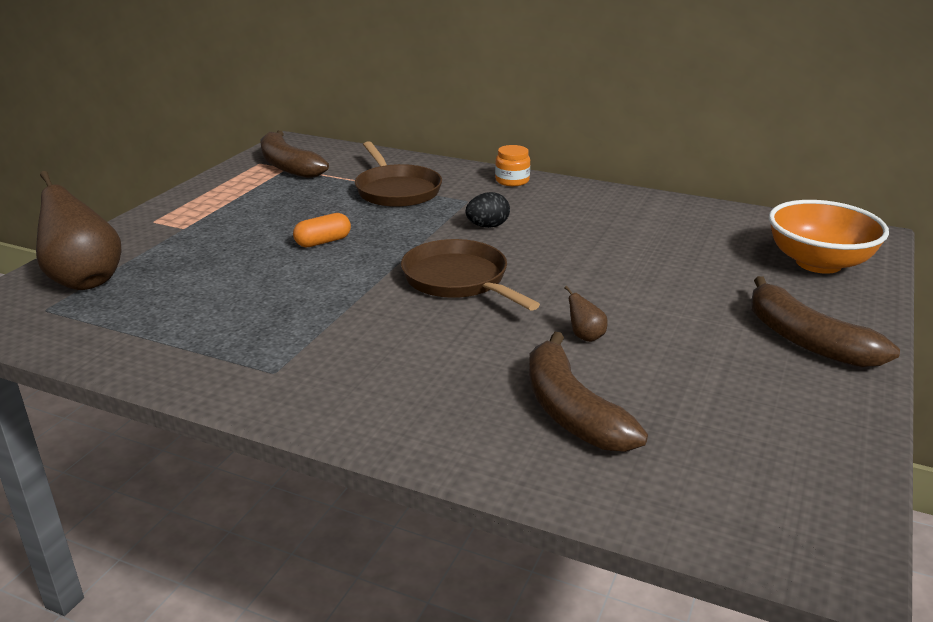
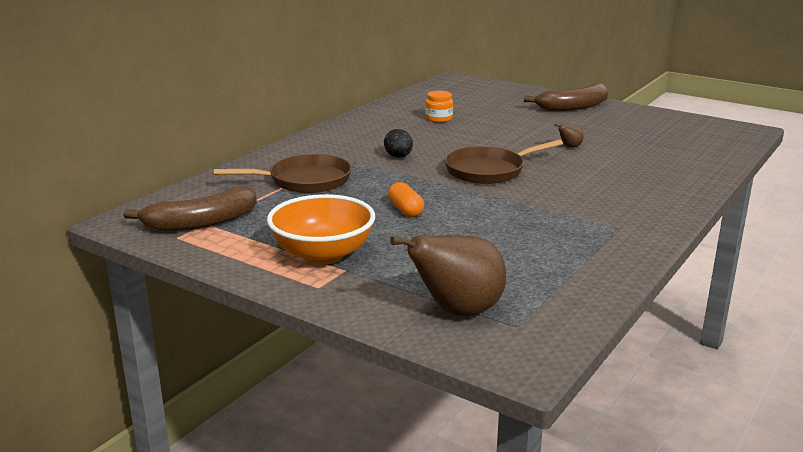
camera: 80 degrees left, 5 degrees down
(512, 181) = (310, 143): orange jar -> orange jar (439, 119)
(571, 411) = (649, 157): brown banana -> none
(818, 263) = (485, 92): orange bowl -> orange bowl (323, 255)

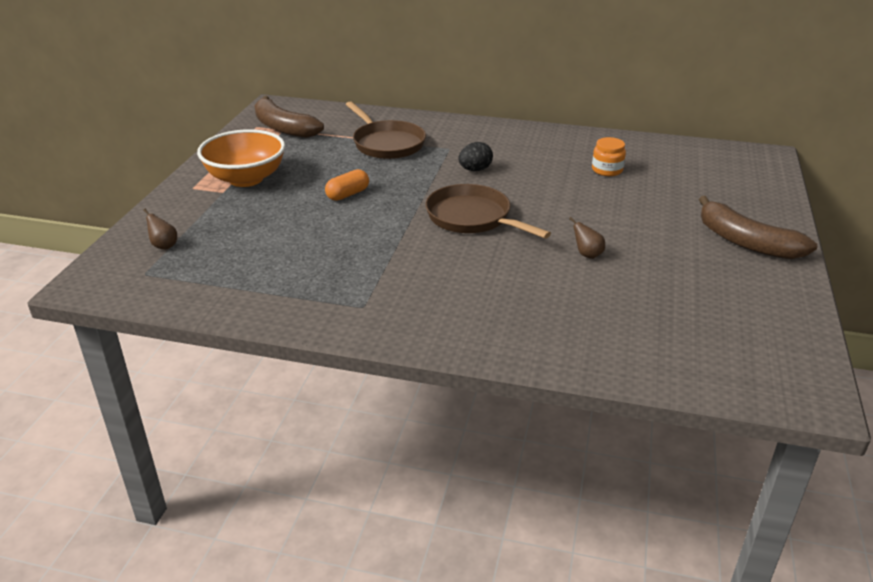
camera: 70 degrees right, 10 degrees up
(457, 311) = (164, 246): brown pear -> brown pear, size x0.42

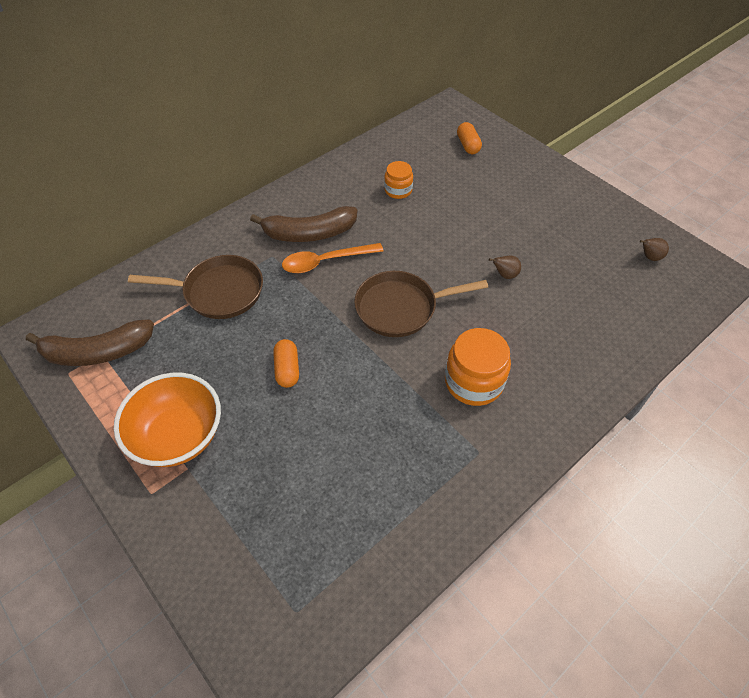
camera: 55 degrees left, 20 degrees up
(164, 246) = (253, 571): brown pear -> brown pear (649, 257)
(436, 279) = (473, 382): none -> orange jar
(475, 170) = (325, 262): black egg -> orange spoon
(728, 181) = (468, 145): none -> orange capsule
(746, 242) = (548, 190): brown banana -> brown banana (309, 233)

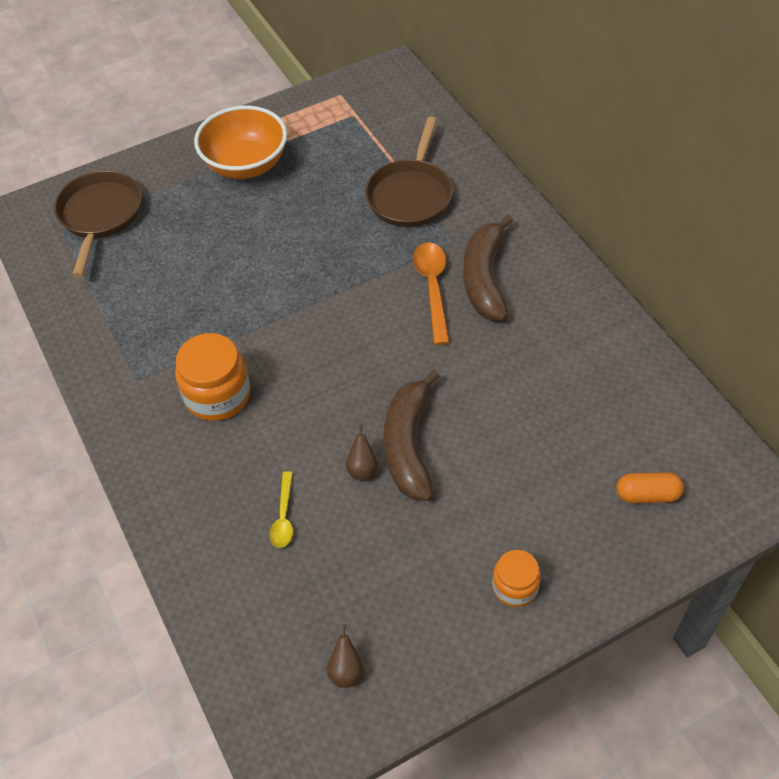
camera: 105 degrees right, 0 degrees up
(97, 352) = (358, 111): brown banana -> brown banana (409, 445)
(287, 369) = (290, 242): orange capsule -> none
(398, 190) = (551, 382): orange jar -> orange jar (515, 587)
(401, 308) = (341, 349): brown pan -> brown pan (100, 216)
(562, 311) = (283, 517): none -> yellow spoon

